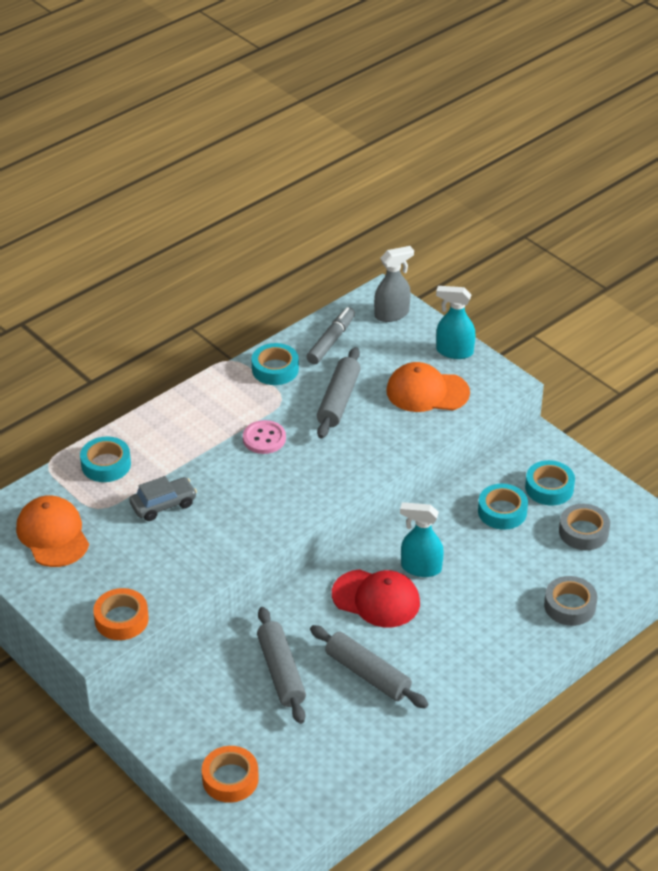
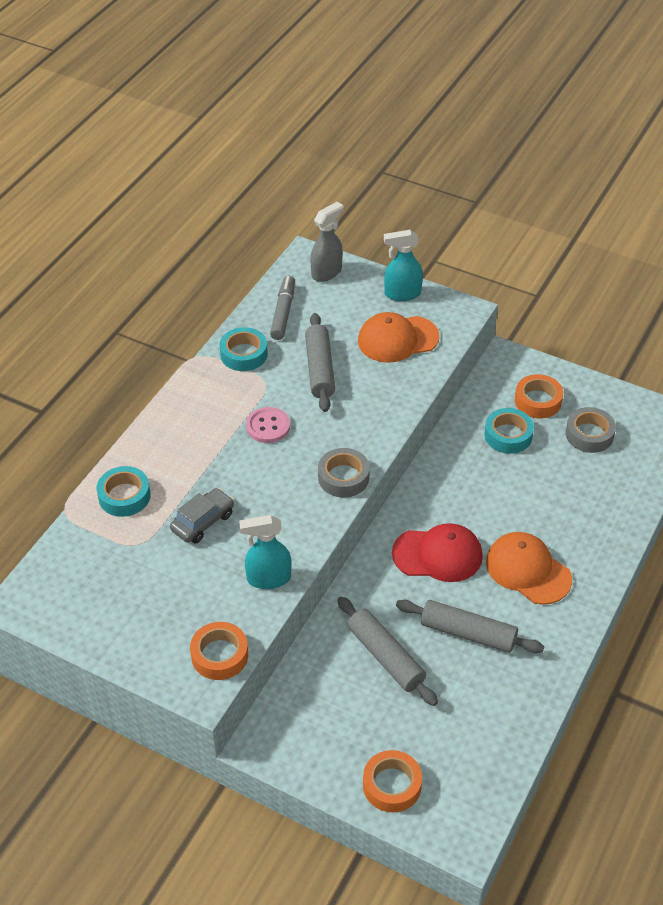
camera: 20 degrees left, 5 degrees up
(53, 534) = (105, 586): orange cap -> orange cap (528, 570)
(420, 568) = (463, 512): turquoise spray bottle -> turquoise spray bottle (268, 578)
(549, 488) = (538, 401): turquoise tape -> orange tape
(569, 606) = (614, 509): grey tape -> grey tape (343, 477)

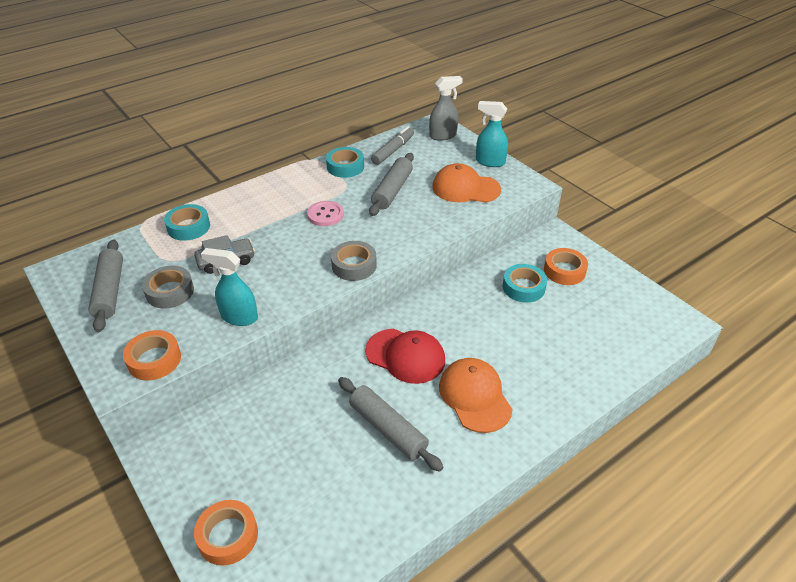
camera: 25 degrees right, 5 degrees down
(385, 657) = (305, 420): grey rolling pin -> grey rolling pin (110, 291)
(589, 434) = (595, 309): grey tape -> grey tape (170, 292)

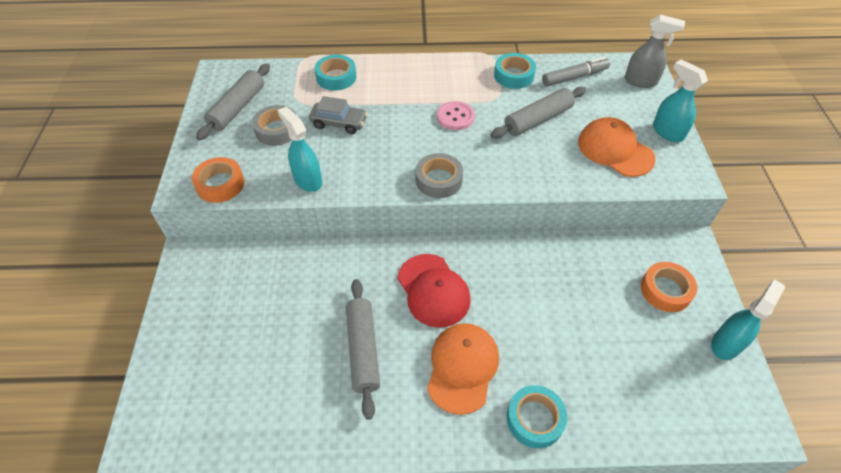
camera: 35 degrees right, 10 degrees up
(228, 536) = (179, 361): orange tape -> none
(523, 287) = (604, 285): turquoise tape -> turquoise tape (534, 419)
(626, 284) = (726, 343): none -> turquoise spray bottle

